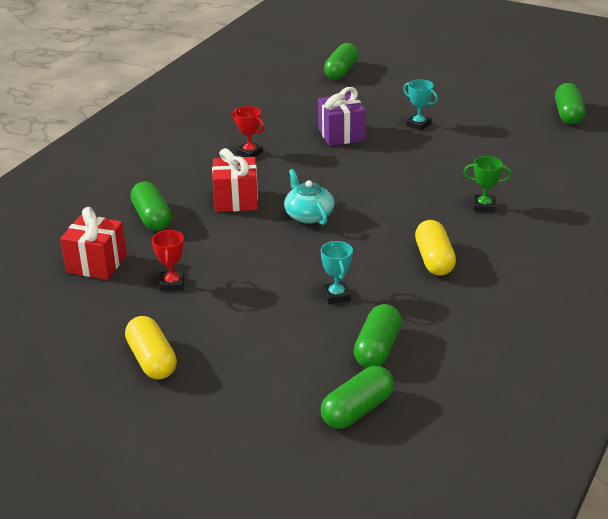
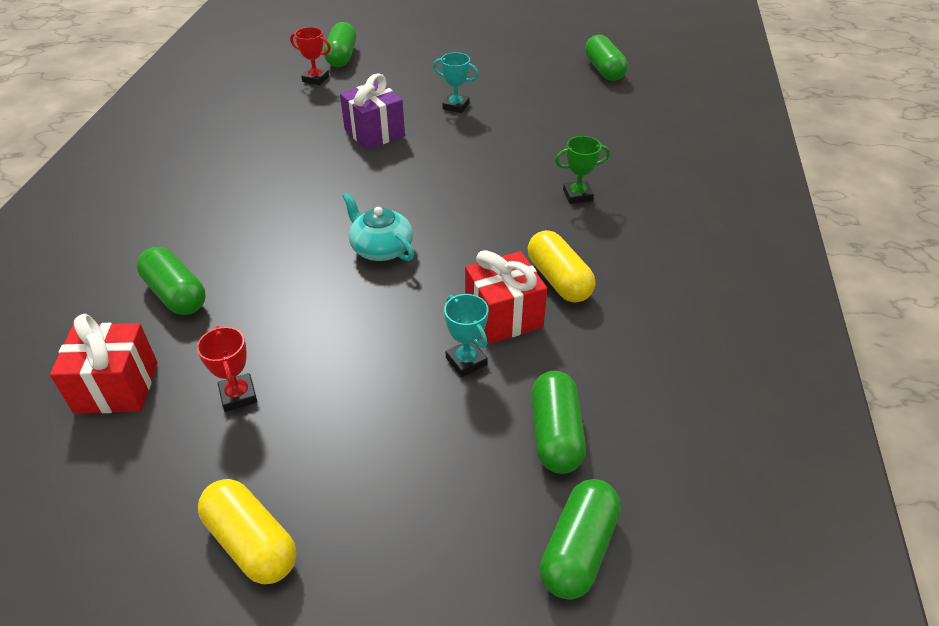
camera: 20 degrees left, 10 degrees up
(236, 200) = (281, 245): red gift -> red gift (503, 316)
(249, 152) = (274, 175): red trophy -> red trophy (315, 79)

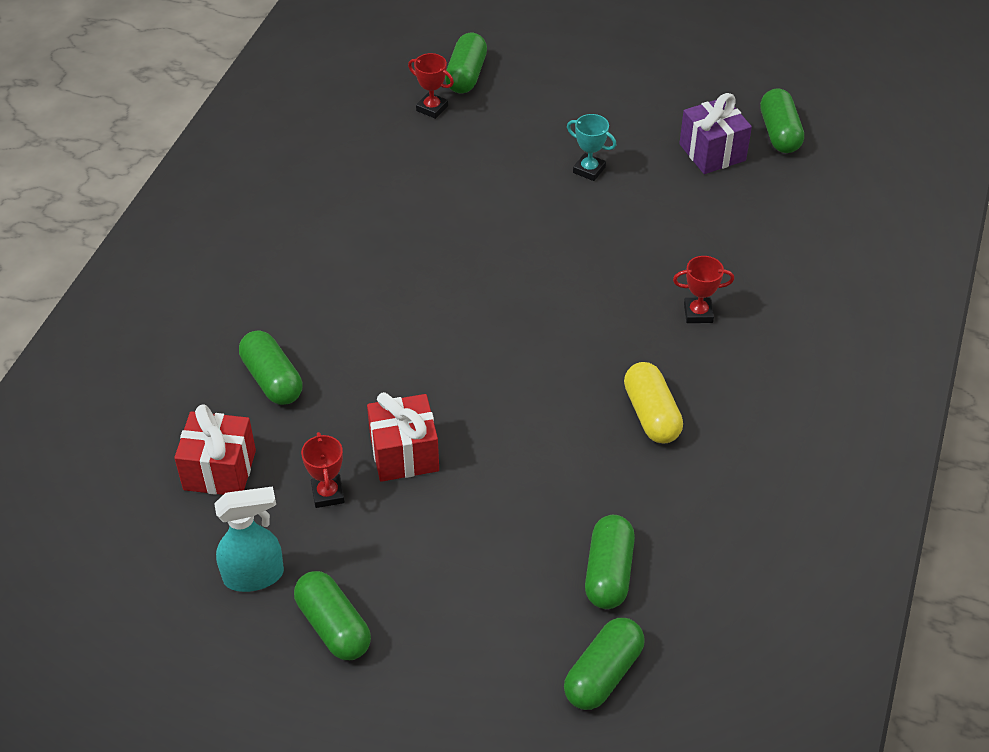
camera: 10 degrees right, 5 degrees up
(154, 496) = (254, 575): none -> turquoise spray bottle
(251, 542) = (333, 626): yellow capsule -> green capsule
(374, 133) = (490, 199): purple gift -> purple gift (712, 152)
(381, 248) = (477, 353): turquoise teapot -> none
(466, 361) = (541, 490): turquoise trophy -> none
(503, 316) = (586, 448): red gift -> red gift (404, 454)
(577, 195) = (698, 313): green trophy -> red trophy

